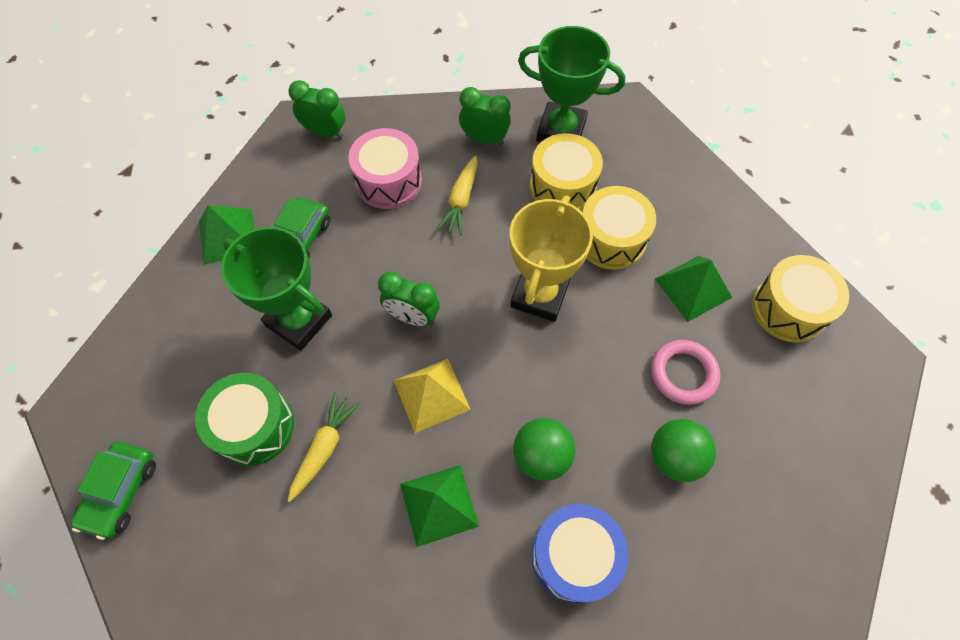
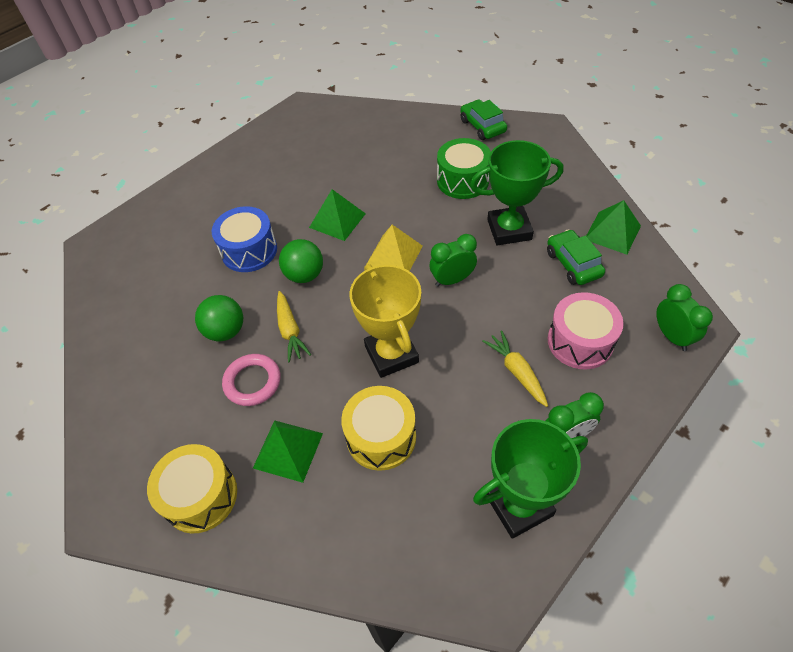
camera: 140 degrees right, 10 degrees down
(324, 448) = (419, 198): yellow carrot -> yellow carrot (290, 330)
(325, 132) = (671, 336): green clock -> green clock turned 90 degrees counterclockwise
(562, 186) = (460, 450): yellow drum -> none

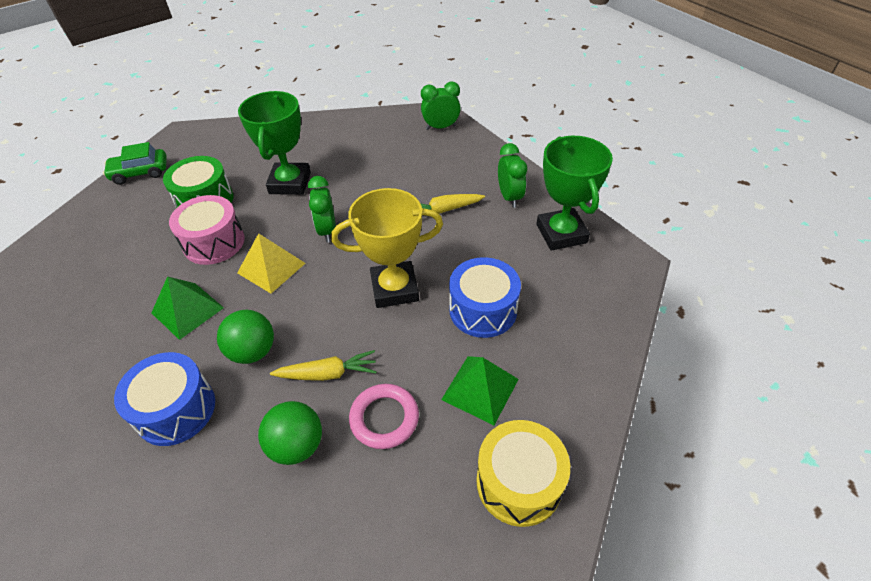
camera: 80 degrees left, 5 degrees down
(381, 437) = (483, 310): yellow drum -> blue drum
(573, 264) = (350, 156): green car -> none
(580, 341) = (428, 170): pink drum -> pink drum (214, 242)
(612, 232) = (330, 129): green pyramid -> none

